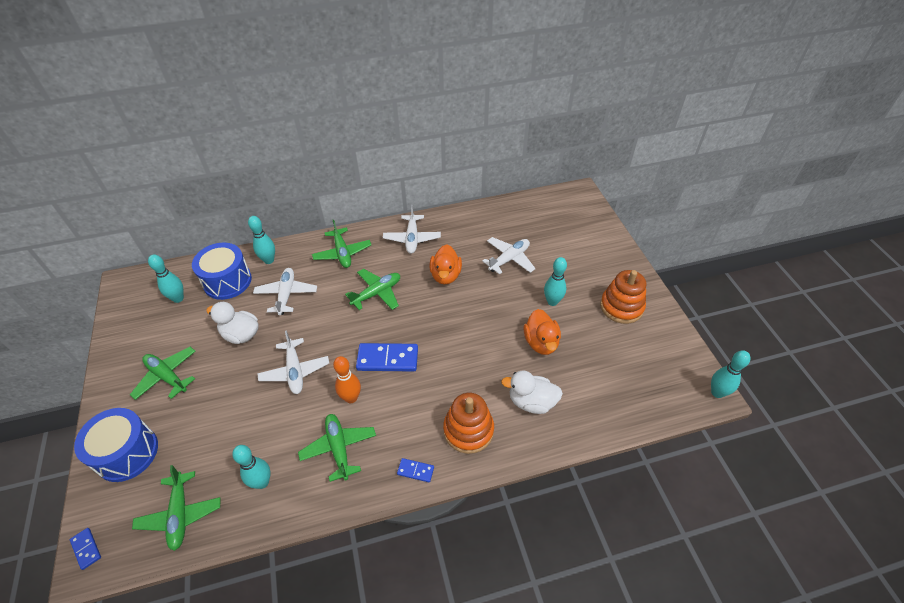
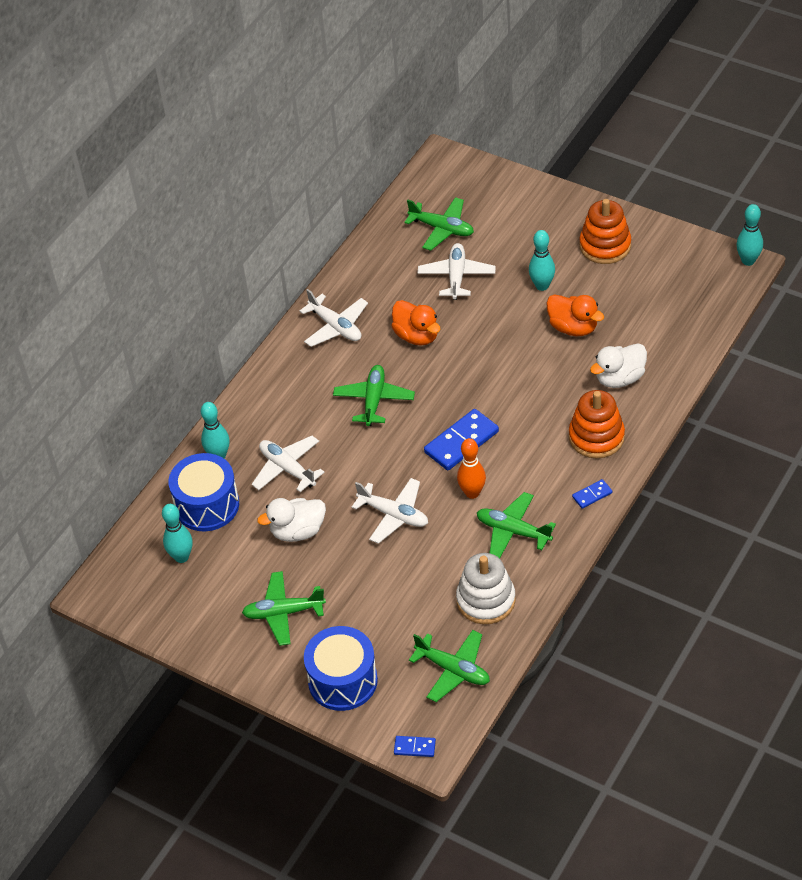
camera: 40 degrees left, 0 degrees up
(262, 482) = (486, 600): turquoise bowling pin -> white stacking toy
(342, 253) = (285, 392): green plane -> green plane (442, 229)

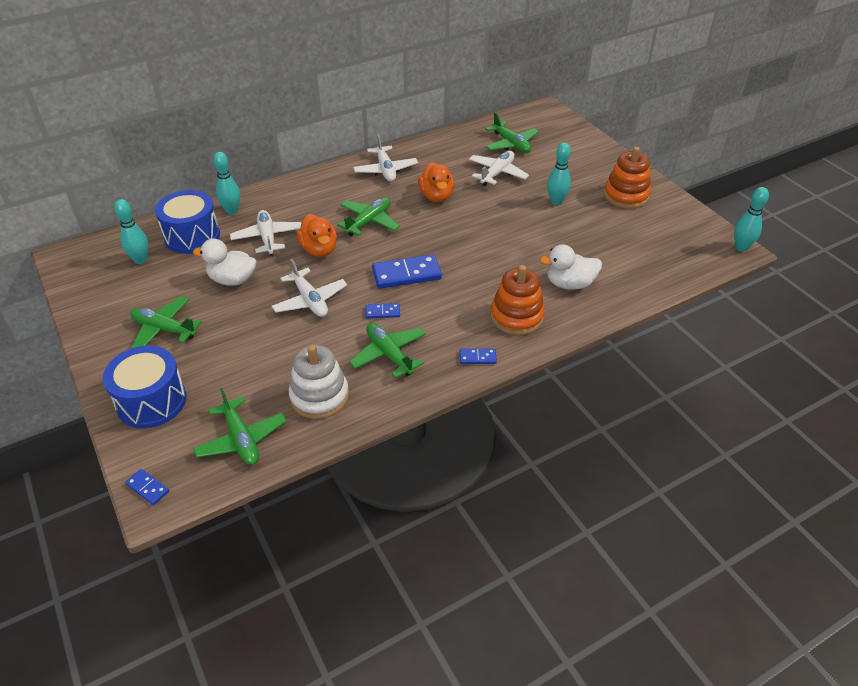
camera: 25 degrees right, 5 degrees down
(472, 493) = (382, 312): orange bowling pin -> blue domino
(573, 327) = (559, 236): orange duck -> orange duck (319, 250)

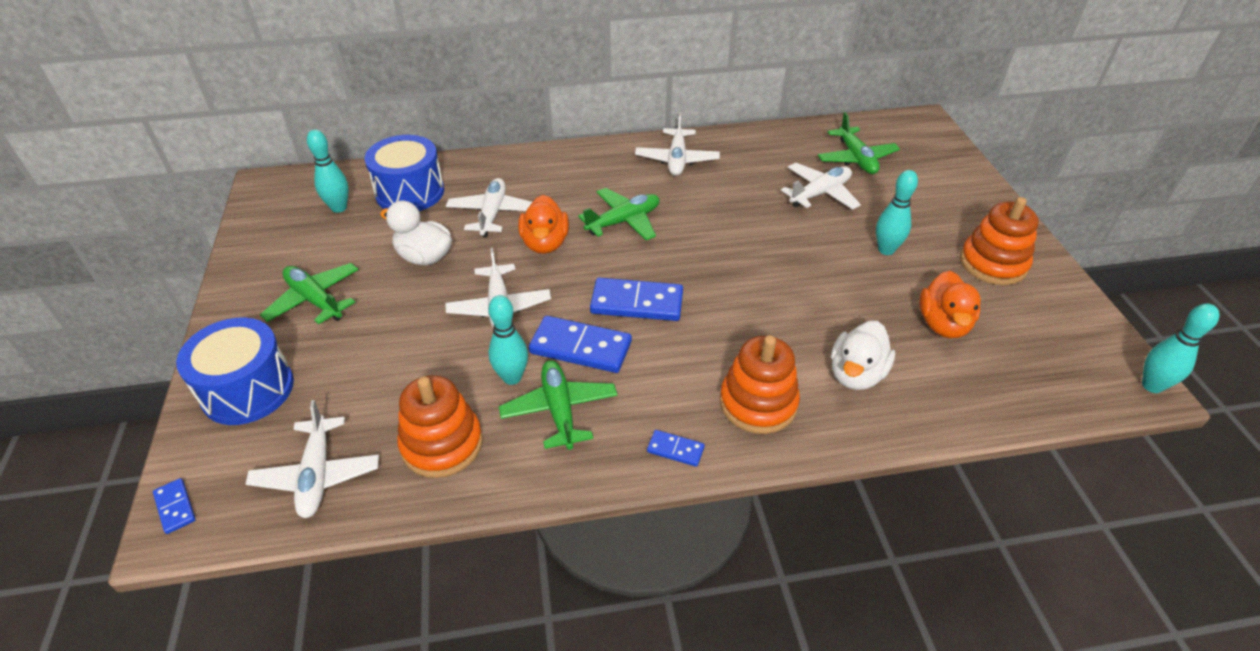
camera: 20 degrees right, 0 degrees up
(232, 211) = (470, 172): turquoise bowling pin -> turquoise bowling pin (512, 377)
(241, 439) = (317, 474): green plane -> white plane
(319, 396) = (442, 444): white stacking toy -> orange stacking toy
(382, 312) = (581, 347): blue domino -> blue domino, size x2.00
(436, 196) = (725, 207): orange duck -> orange duck (943, 324)
(569, 284) = (856, 374): white duck -> white duck turned 75 degrees counterclockwise

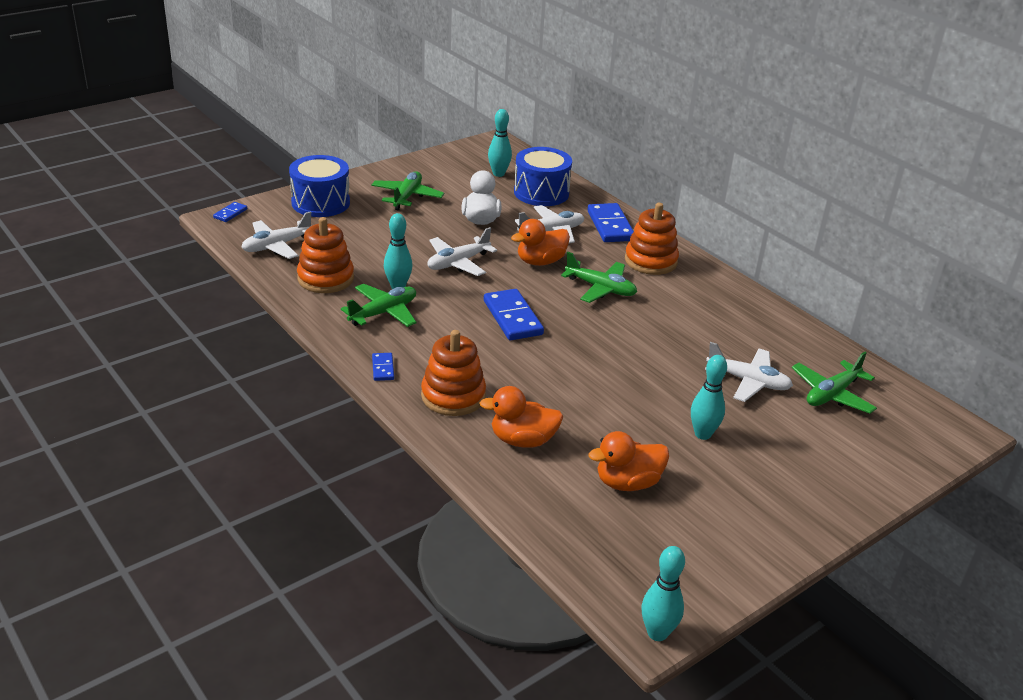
camera: 60 degrees right, 10 degrees down
(581, 347) = (447, 306): blue domino -> blue domino (610, 226)
(677, 159) = (711, 294): white plane -> none
(856, 374) = (522, 440): white duck -> orange duck
(993, 264) = (749, 507): orange stacking toy -> orange stacking toy (650, 261)

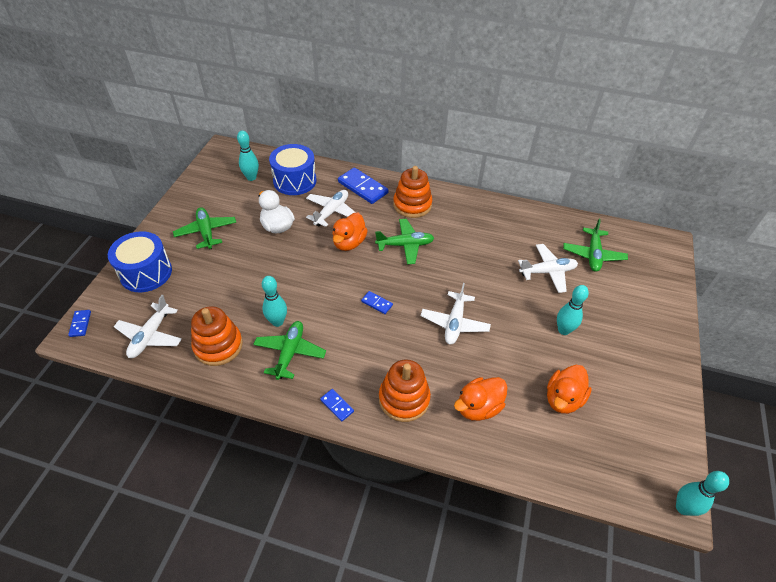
camera: 35 degrees left, 15 degrees up
(458, 263) = (298, 275): white plane -> white plane (454, 323)
(513, 318) = (377, 303): blue domino -> blue domino, size x0.50

